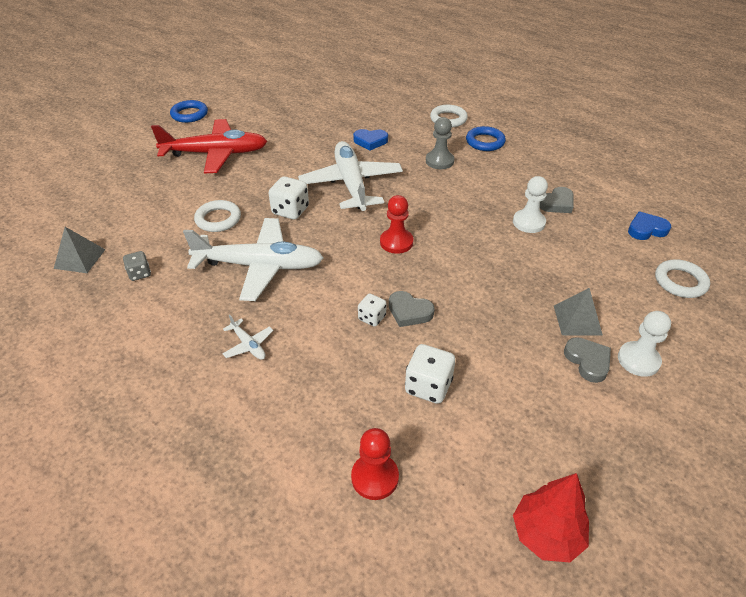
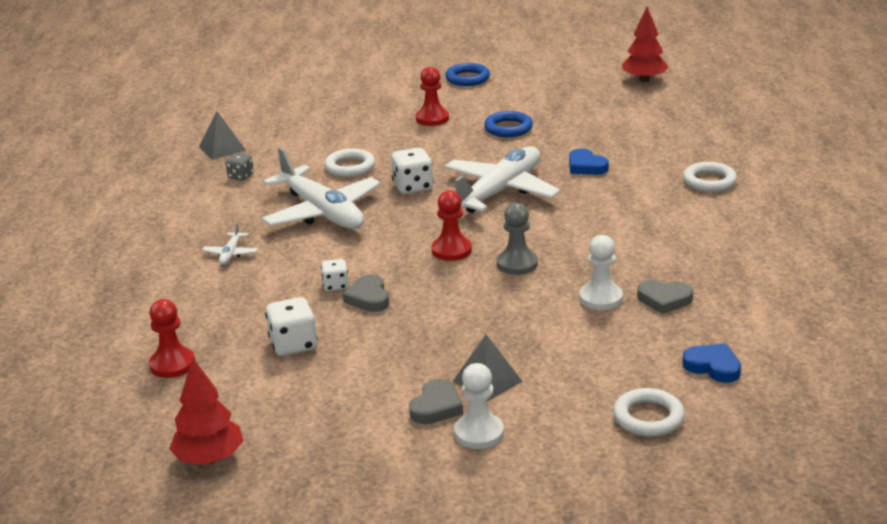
camera: 50 degrees right, 15 degrees down
(215, 154) = (432, 118): red plane -> red pawn
(305, 72) = (644, 80): none -> red tree
(439, 161) = (620, 212): grey pawn -> grey pawn (517, 264)
(485, 142) = (705, 217): blue ring -> blue ring (508, 128)

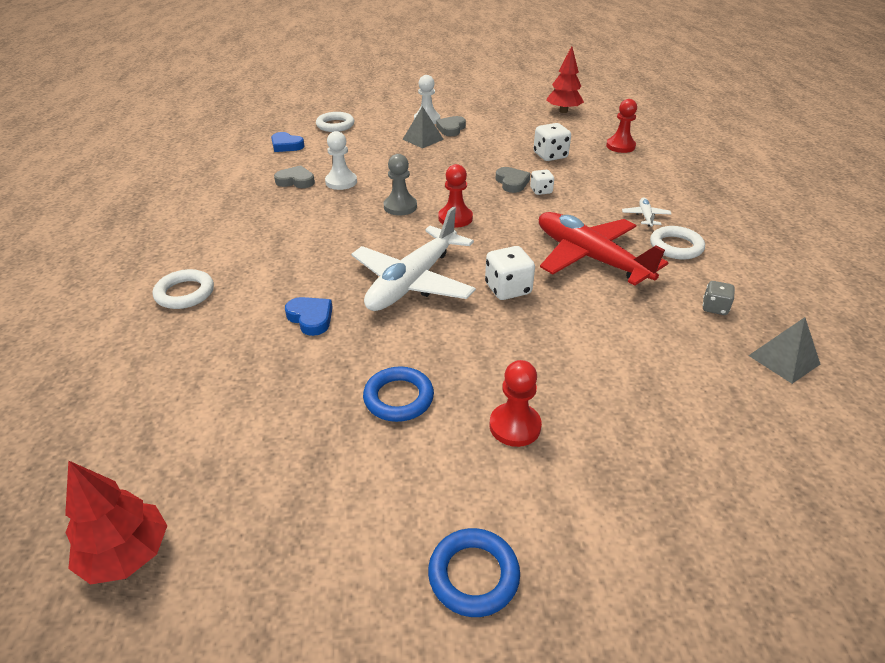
camera: 175 degrees right, 10 degrees up
(322, 212) = (590, 258): white plane -> red plane
(350, 167) = (592, 321): white ring -> white ring (676, 246)

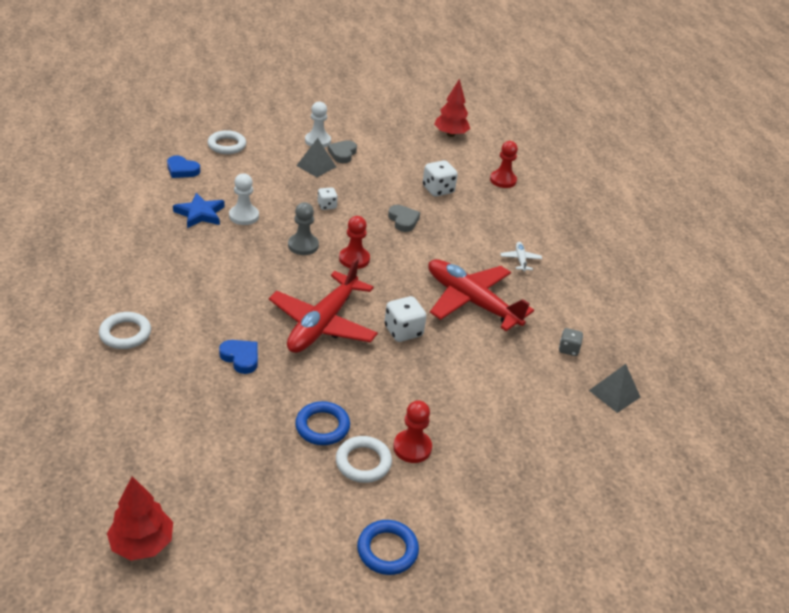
camera: 10 degrees left, 0 degrees up
(296, 181) = (200, 214): grey heart -> blue star
(413, 281) = (323, 323): white plane -> red plane
(541, 191) = (430, 230): white dice -> white dice (327, 206)
(676, 246) = (543, 291): white ring -> white ring (363, 462)

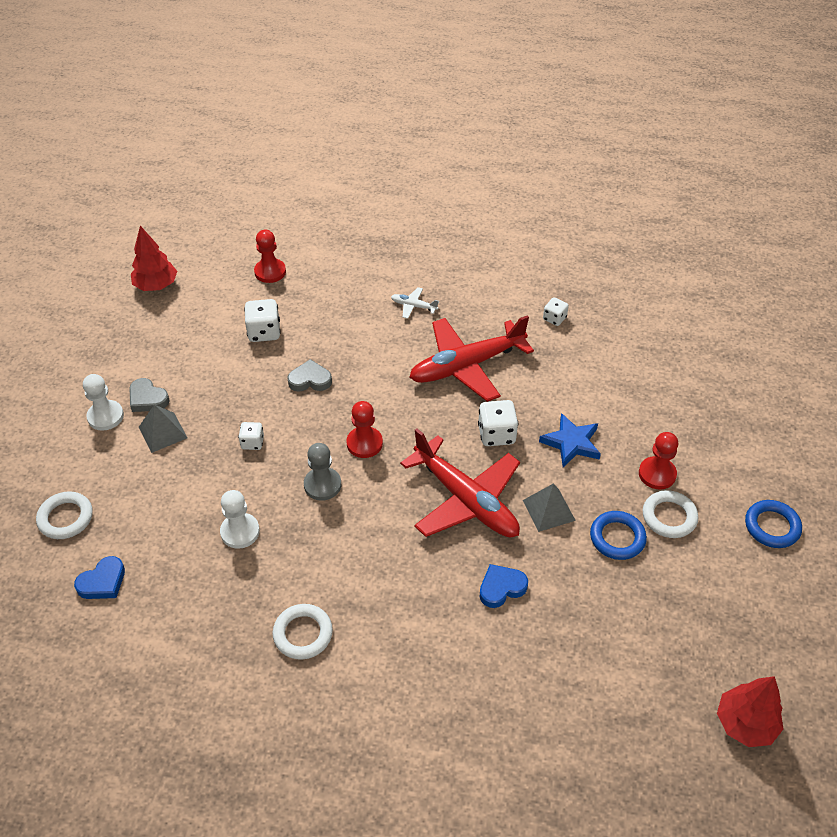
camera: 65 degrees left, 10 degrees up
(125, 334) = (430, 699): white ring -> white ring (303, 634)
(200, 214) = (216, 579): blue star -> blue star (571, 443)
(568, 349) = (554, 318): grey dice -> white dice
(614, 393) = (617, 309): grey pyramid -> grey pyramid (548, 510)

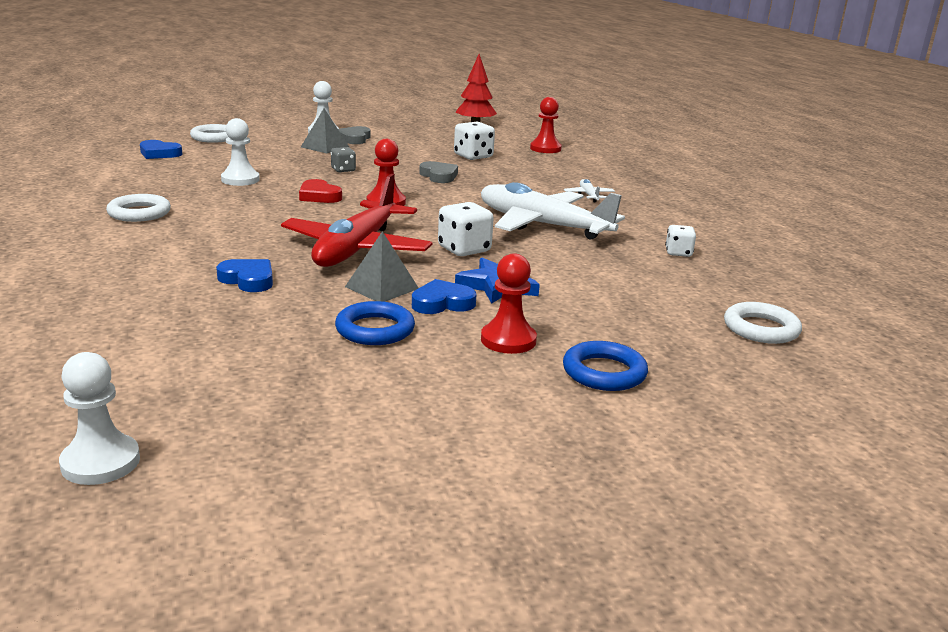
camera: 60 degrees right, 25 degrees down
(252, 442) = (343, 170): white dice -> grey dice
(322, 485) = (319, 196): grey pawn -> red heart
(467, 366) = (543, 225): red plane -> white plane
(589, 485) = (442, 303): none -> blue heart
(669, 517) = (442, 357): white ring -> white ring (761, 329)
(745, 724) = (100, 462): red tree -> white pawn
(772, 526) = (504, 439): blue ring -> blue ring (604, 372)

